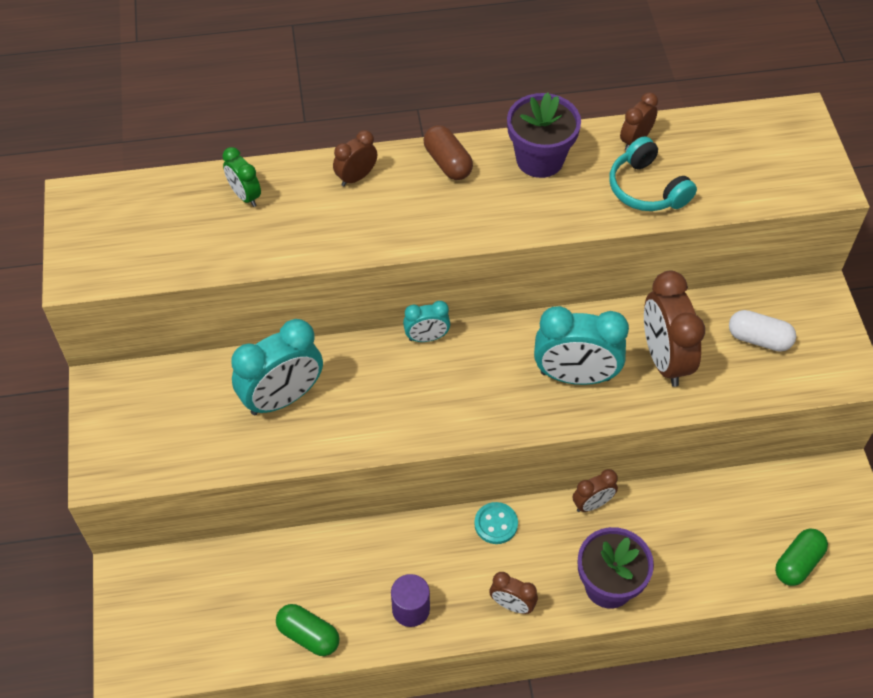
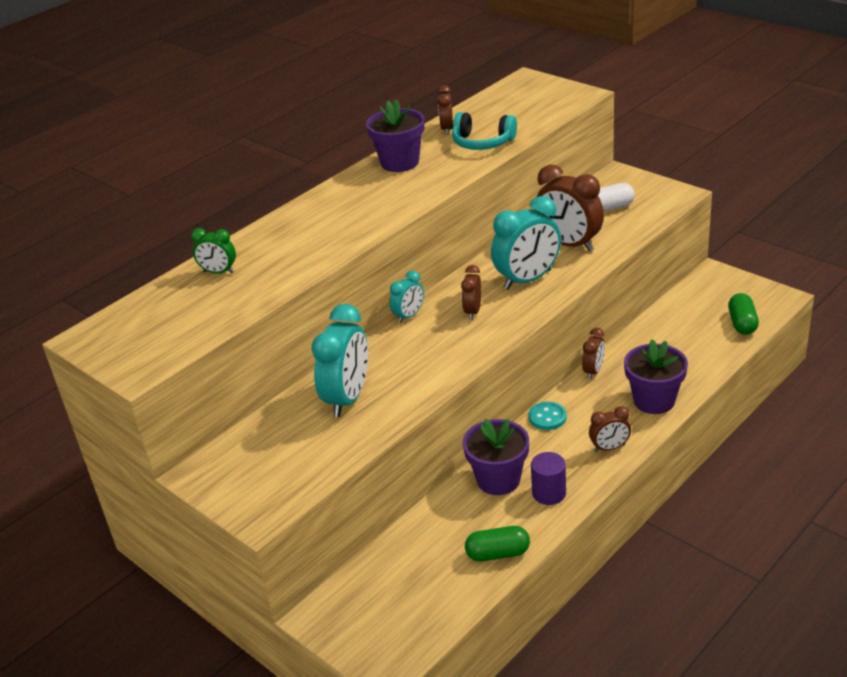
camera: 35 degrees left, 20 degrees down
(356, 177) = (288, 226): brown clock -> brown clock (473, 311)
(386, 558) = (498, 480): none -> purple flower pot
(448, 162) = (342, 191): brown capsule -> none

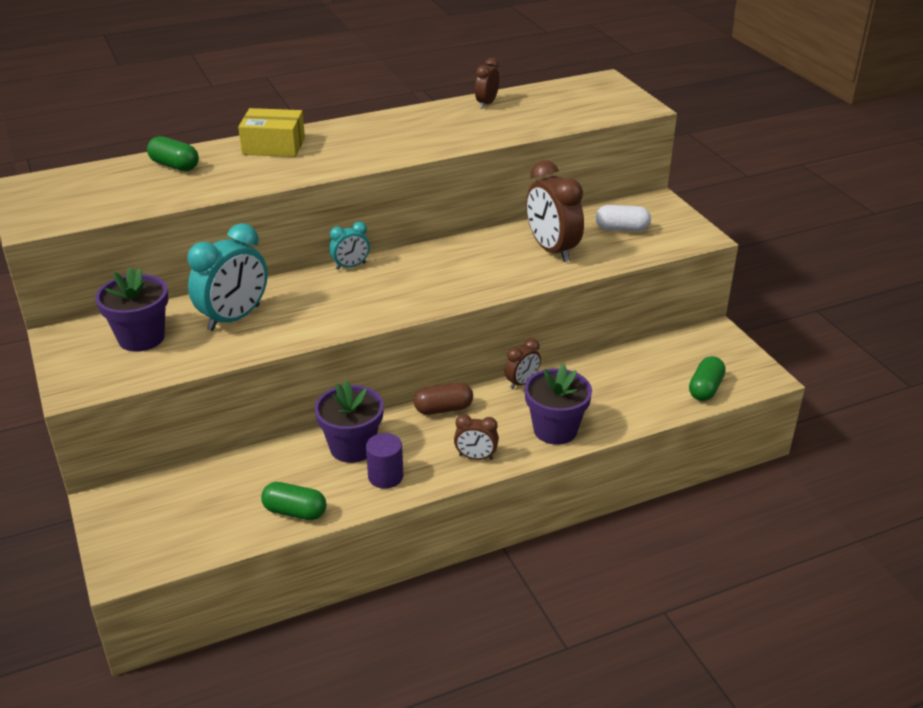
camera: 20 degrees right, 0 degrees up
(218, 272) = (175, 166): green clock -> green capsule
(294, 225) = (273, 146): none -> yellow box
(400, 162) = (415, 120): purple flower pot -> purple flower pot (141, 338)
(473, 311) = (409, 281): brown clock -> none
(482, 142) = (505, 124): turquoise headphones -> none
(527, 280) = (484, 269): turquoise clock -> none
(547, 417) = (443, 409): turquoise button -> brown capsule

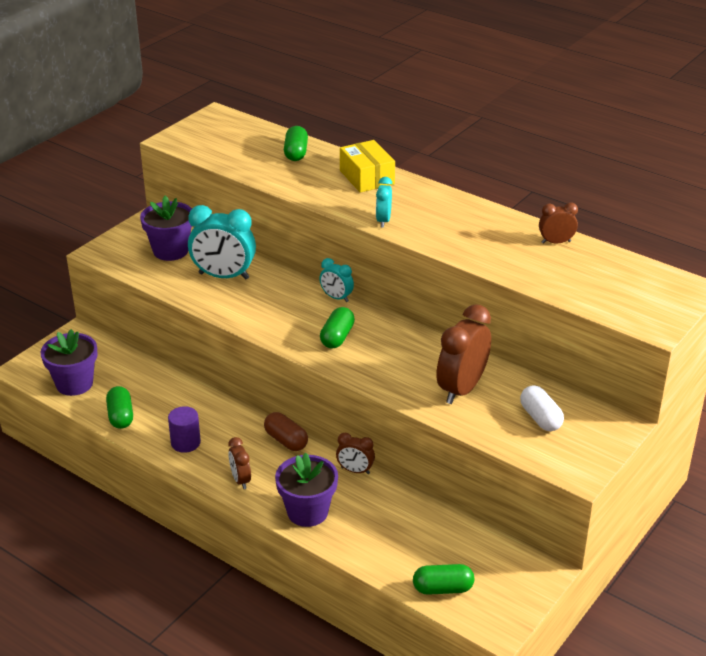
camera: 60 degrees right, 0 degrees up
(352, 447) = (206, 413): purple flower pot -> purple flower pot (74, 384)
(359, 160) = (383, 221): none -> turquoise clock
(413, 285) = (337, 337): none -> green capsule

